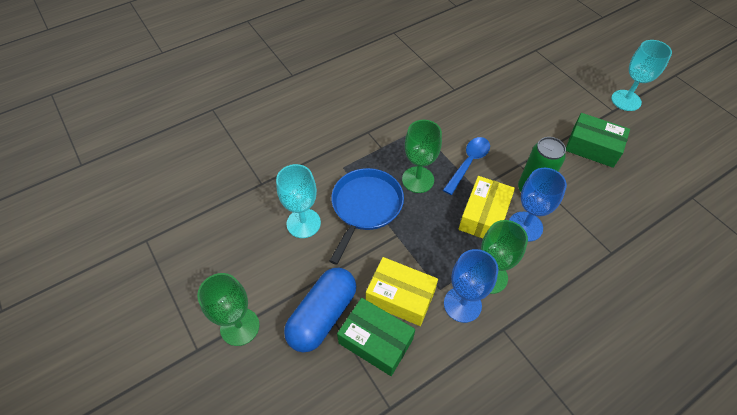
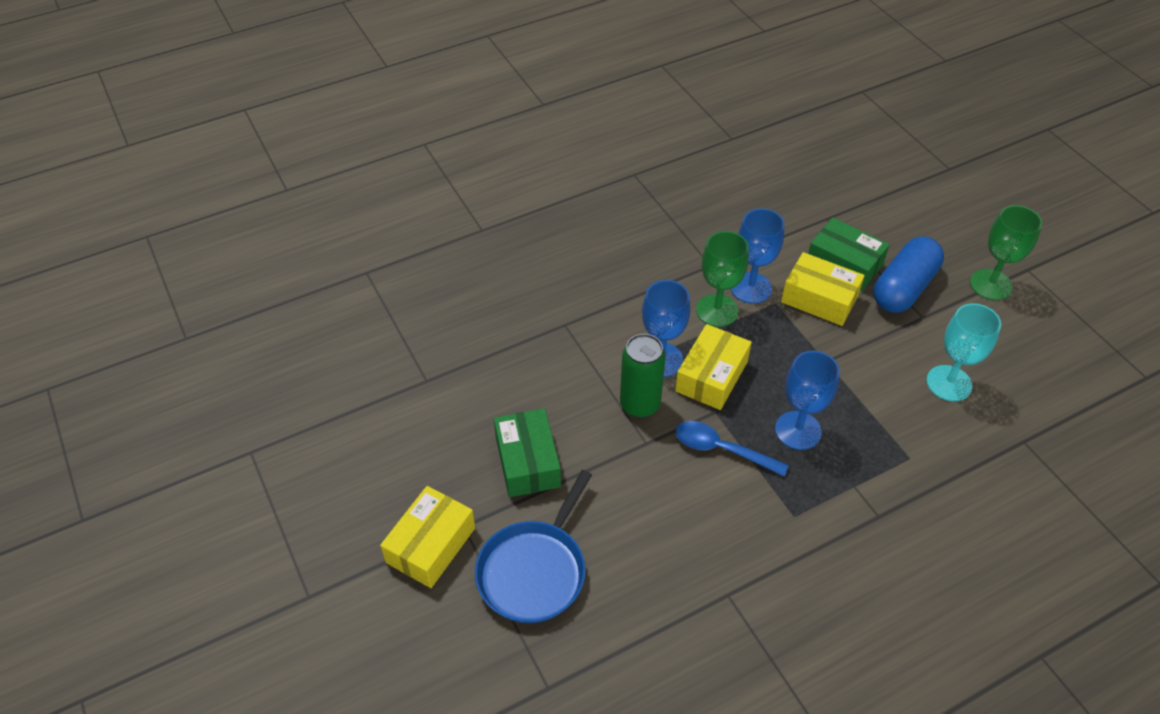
camera: 175 degrees left, 5 degrees down
(365, 207) = (869, 398): blue pan -> blue pan (534, 570)
(418, 179) = (798, 430): green goblet -> blue goblet
(468, 163) = (722, 449): blue spoon -> blue spoon turned 75 degrees clockwise
(592, 147) = (528, 462): green box -> green box turned 45 degrees clockwise
(626, 100) = (431, 545): turquoise goblet -> yellow box

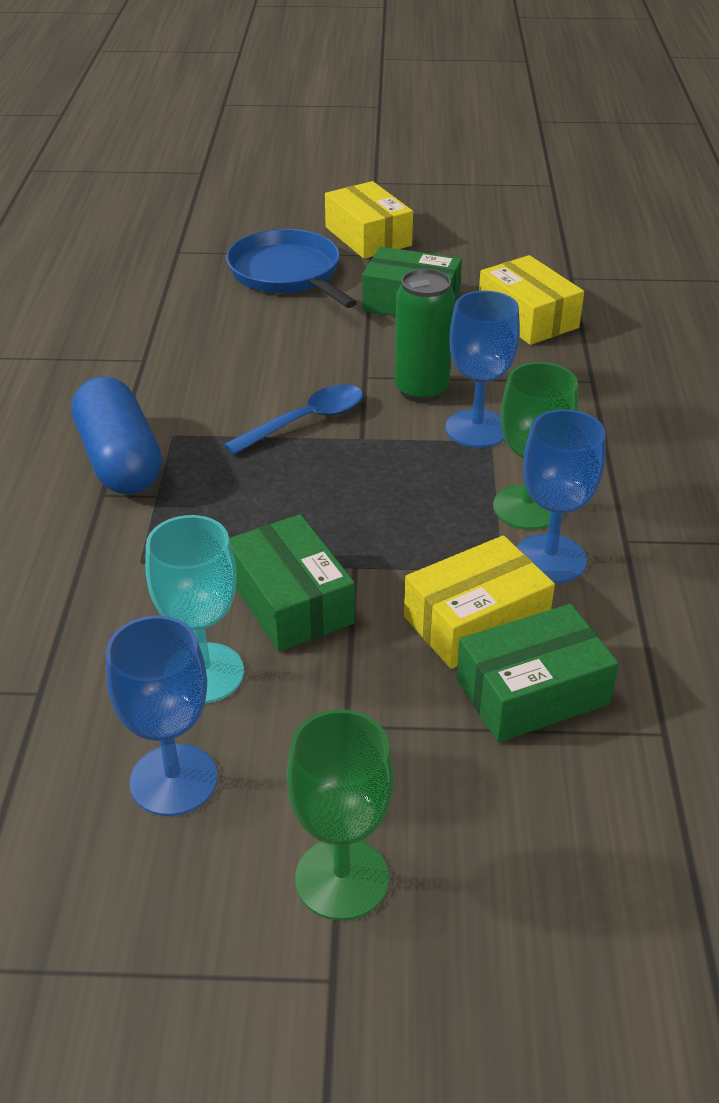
camera: 120 degrees right, 10 degrees down
(711, 376) = (417, 456): yellow box -> yellow box (527, 317)
(798, 430) = (273, 488): blue goblet -> blue goblet (173, 780)
(874, 375) = (290, 601): none -> green box
(903, 288) = (425, 739): blue capsule -> blue capsule (119, 460)

